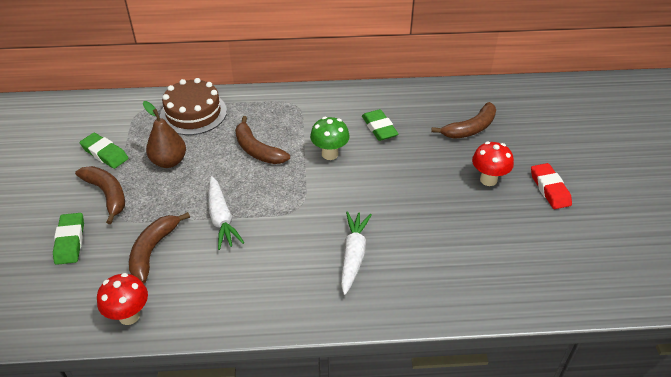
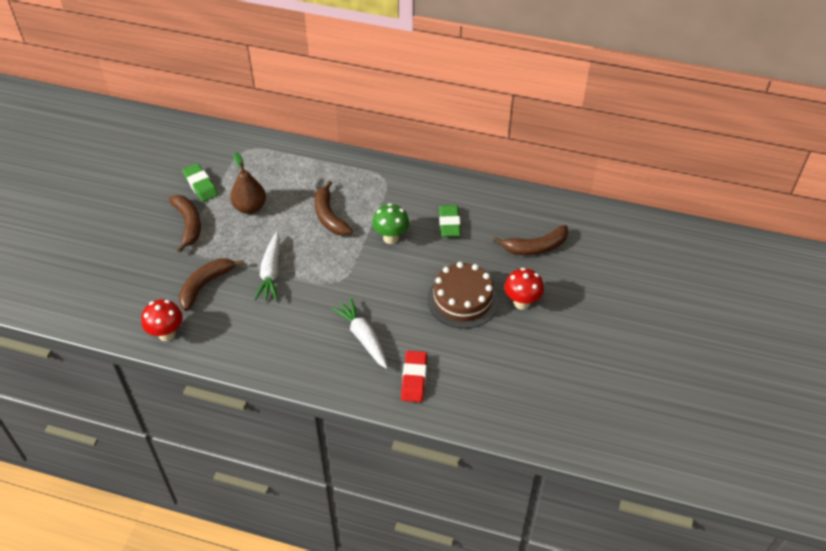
camera: 20 degrees right, 5 degrees up
(70, 241) = (145, 258): green eraser -> none
(193, 113) = (290, 164): brown cake -> brown cake (462, 299)
(353, 256) = (363, 338): white carrot -> white carrot turned 60 degrees counterclockwise
(550, 189) = (574, 328): red eraser -> red eraser (414, 378)

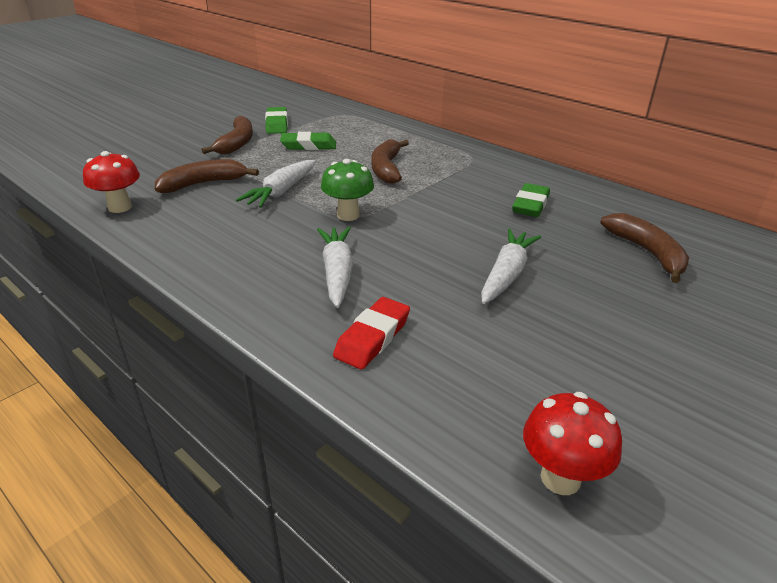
camera: 25 degrees right, 15 degrees down
(250, 207) = (308, 146): brown pear -> green eraser
(391, 238) = (446, 199): green mushroom -> green mushroom (348, 215)
(462, 299) = (506, 275): brown cake -> white carrot
(521, 303) = (599, 302): red mushroom -> red mushroom (560, 478)
(535, 247) = (647, 252): brown banana -> brown banana turned 120 degrees counterclockwise

